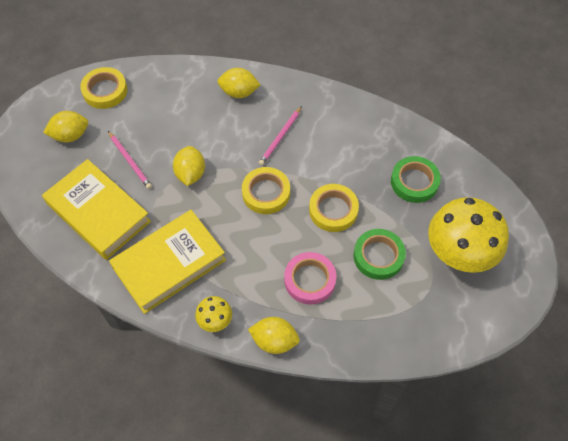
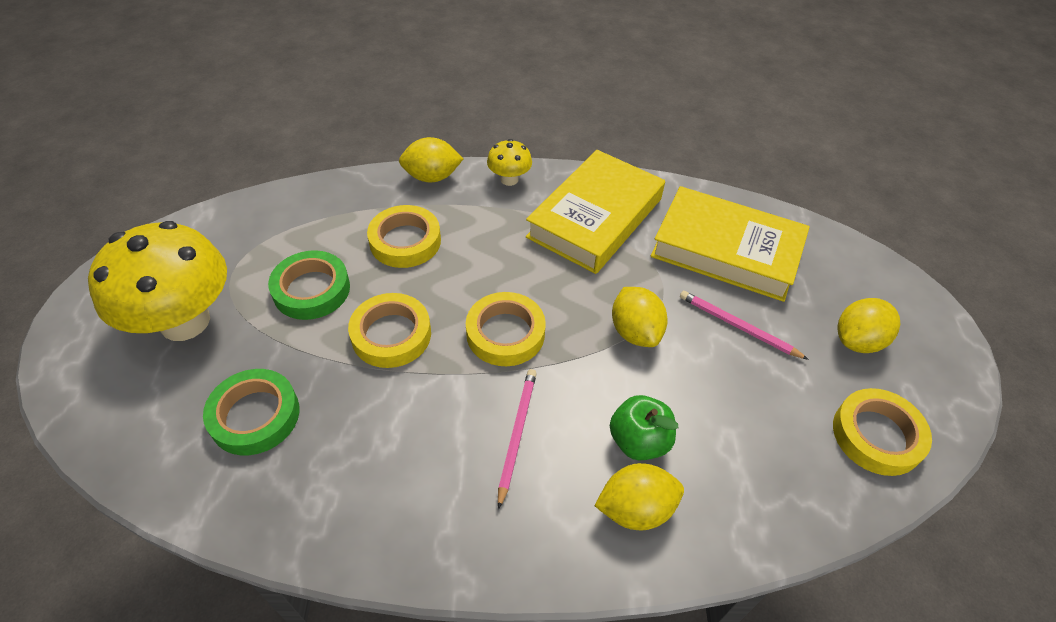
camera: 160 degrees right, 10 degrees down
(221, 118) = (639, 441): none -> green apple
(309, 280) = (405, 241): pink tape -> yellow tape

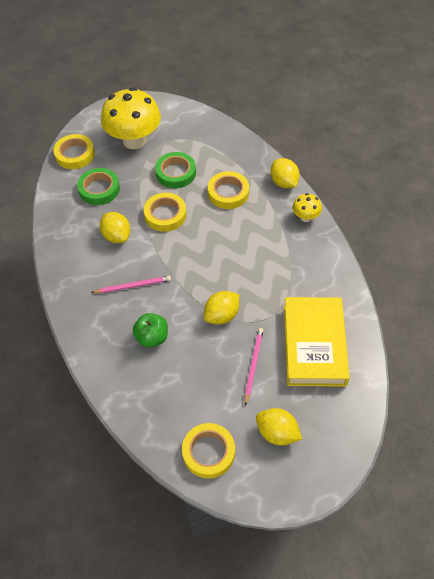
camera: 70 degrees right, 5 degrees up
(505, 333) = (190, 259): yellow tape -> yellow tape (75, 154)
(595, 218) = (300, 269): yellow book -> none
(635, 509) = (114, 347): yellow lemon -> yellow lemon (117, 236)

